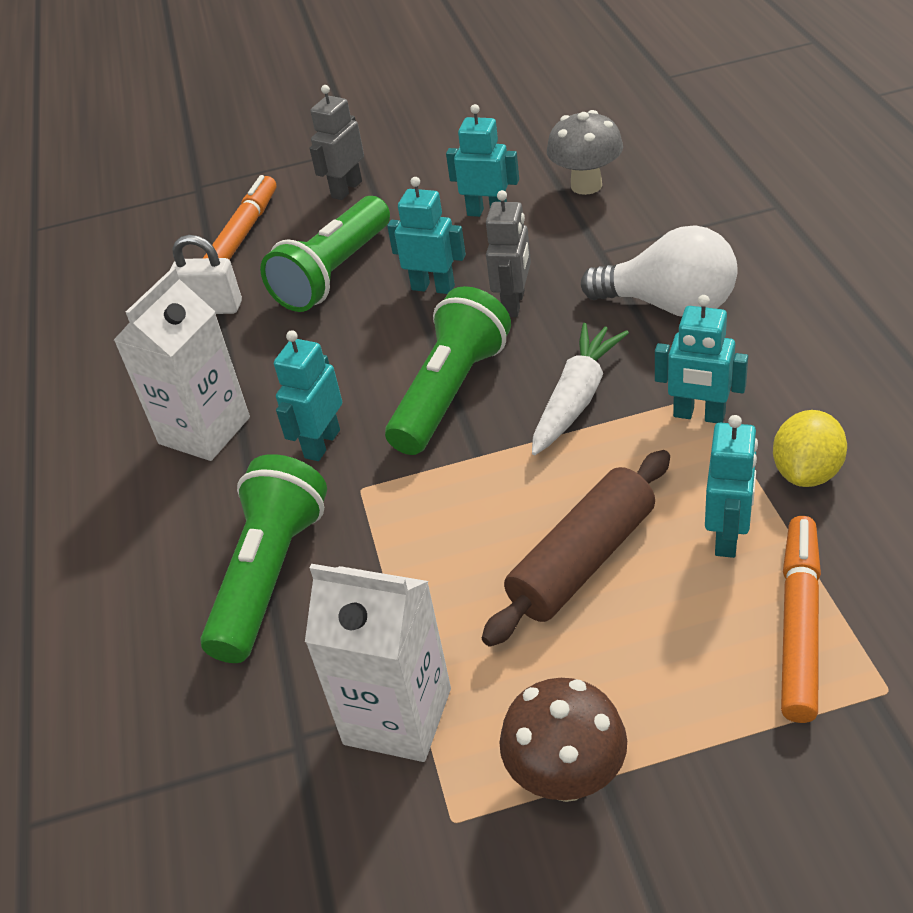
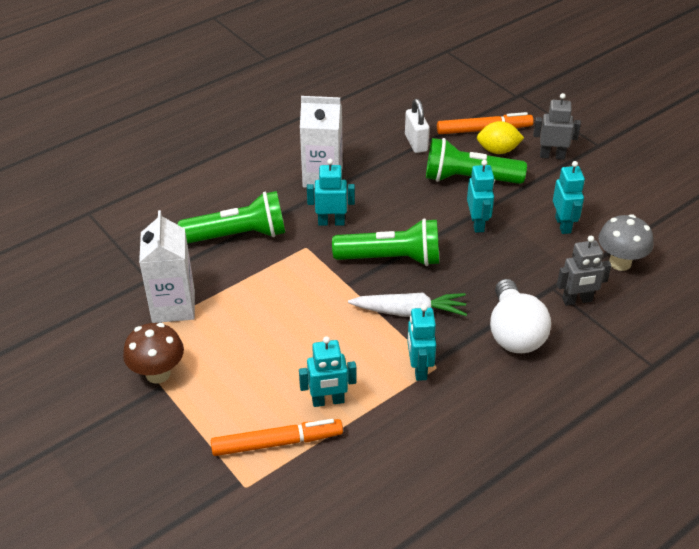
camera: 60 degrees right, 0 degrees up
(514, 304) = (480, 262): grey robot -> grey robot (577, 300)
(582, 561) = (289, 346): brown rolling pin -> none
(806, 472) = (392, 426): yellow lemon -> yellow lemon (498, 150)

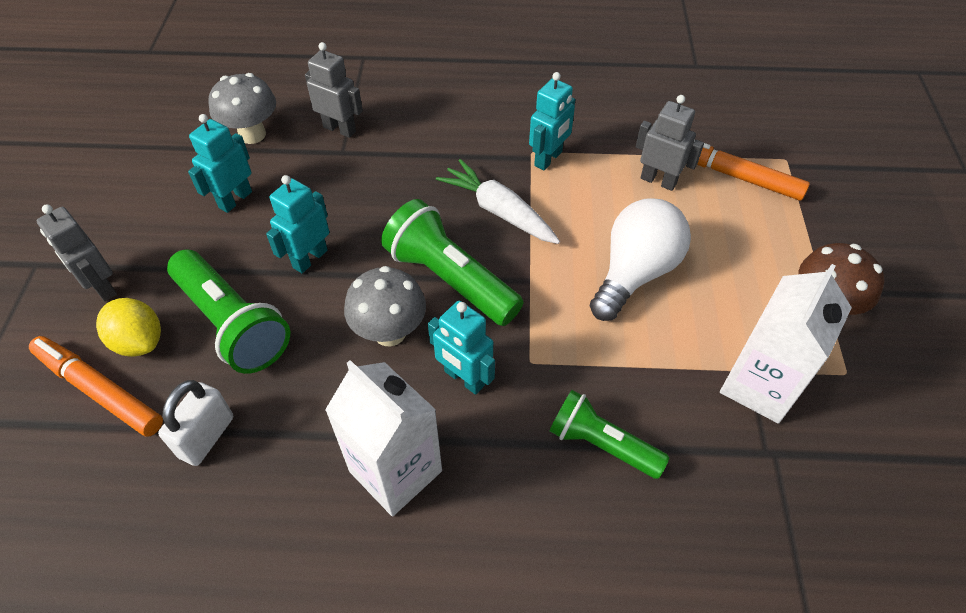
camera: 140 degrees left, 10 degrees up
(238, 235) = (601, 444): green flashlight -> green flashlight, size x0.66
(328, 401) = (658, 181): turquoise robot -> grey robot
(391, 218) = (390, 332): none -> grey mushroom
(514, 333) = (430, 137): white light bulb -> white light bulb (635, 273)

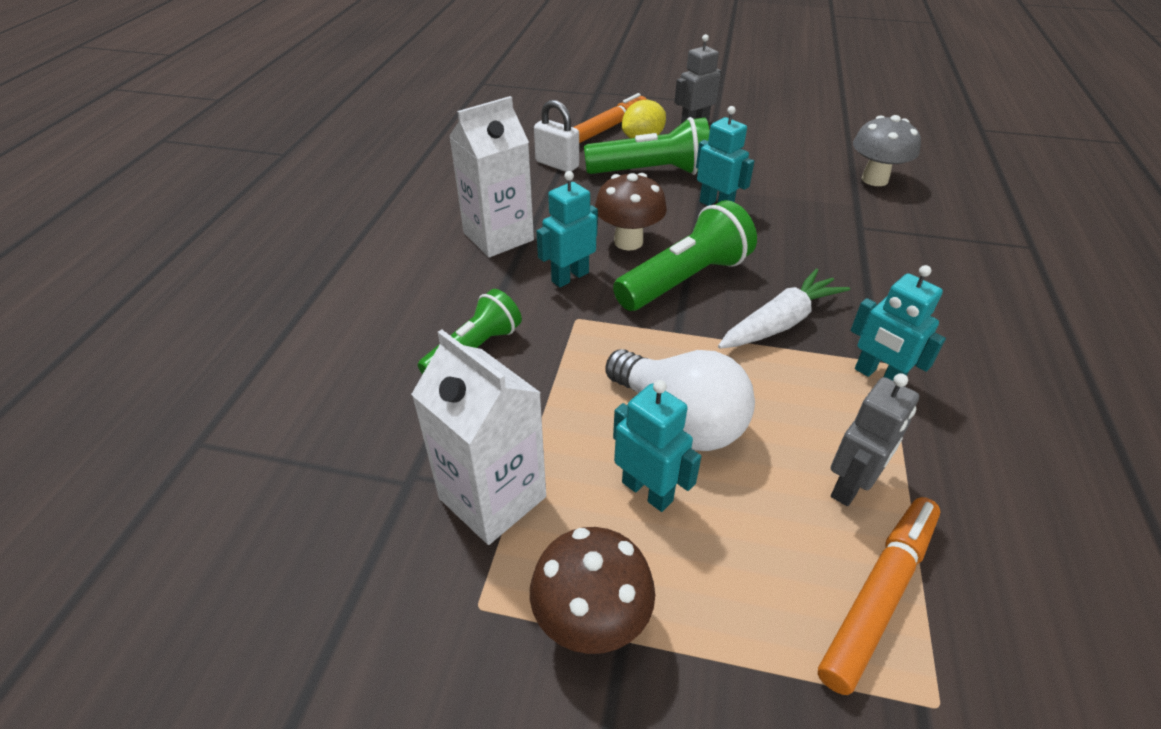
camera: 100 degrees right, 10 degrees down
(232, 324) = (651, 172): green flashlight -> green flashlight turned 150 degrees counterclockwise
(235, 199) = (786, 172): turquoise robot -> turquoise robot (647, 491)
(340, 129) = (895, 226): grey robot -> none
(390, 332) = (628, 241): grey mushroom -> brown mushroom

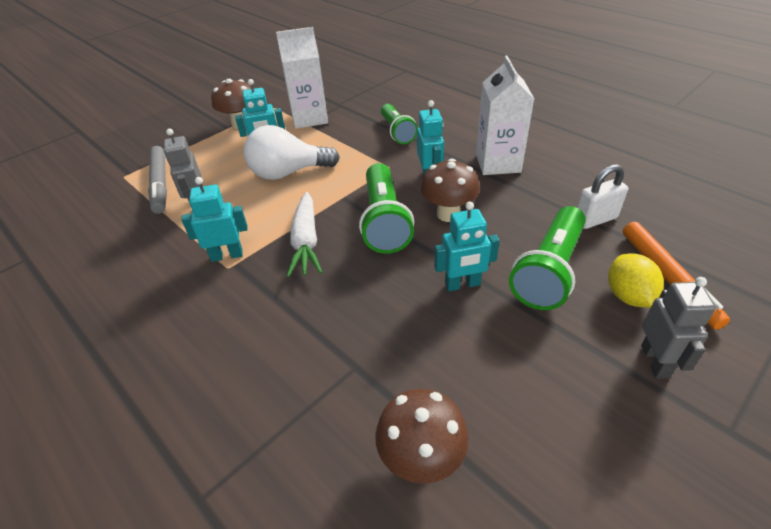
camera: 125 degrees right, 0 degrees up
(874, 179) = (421, 459): grey mushroom -> brown mushroom
(878, 595) = (160, 184): orange marker -> grey marker

